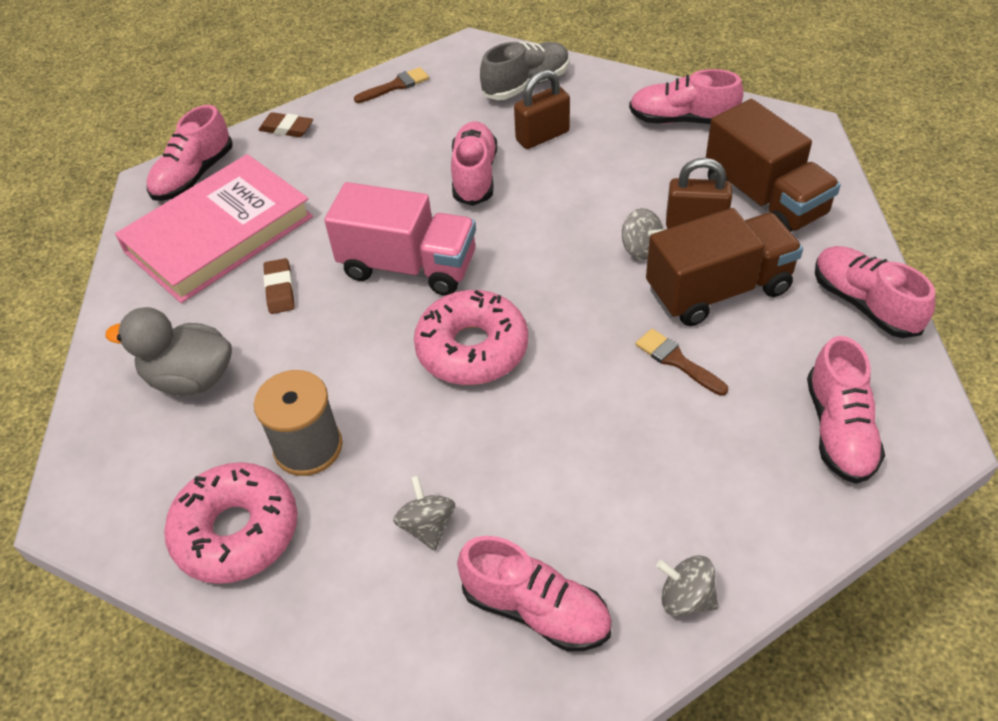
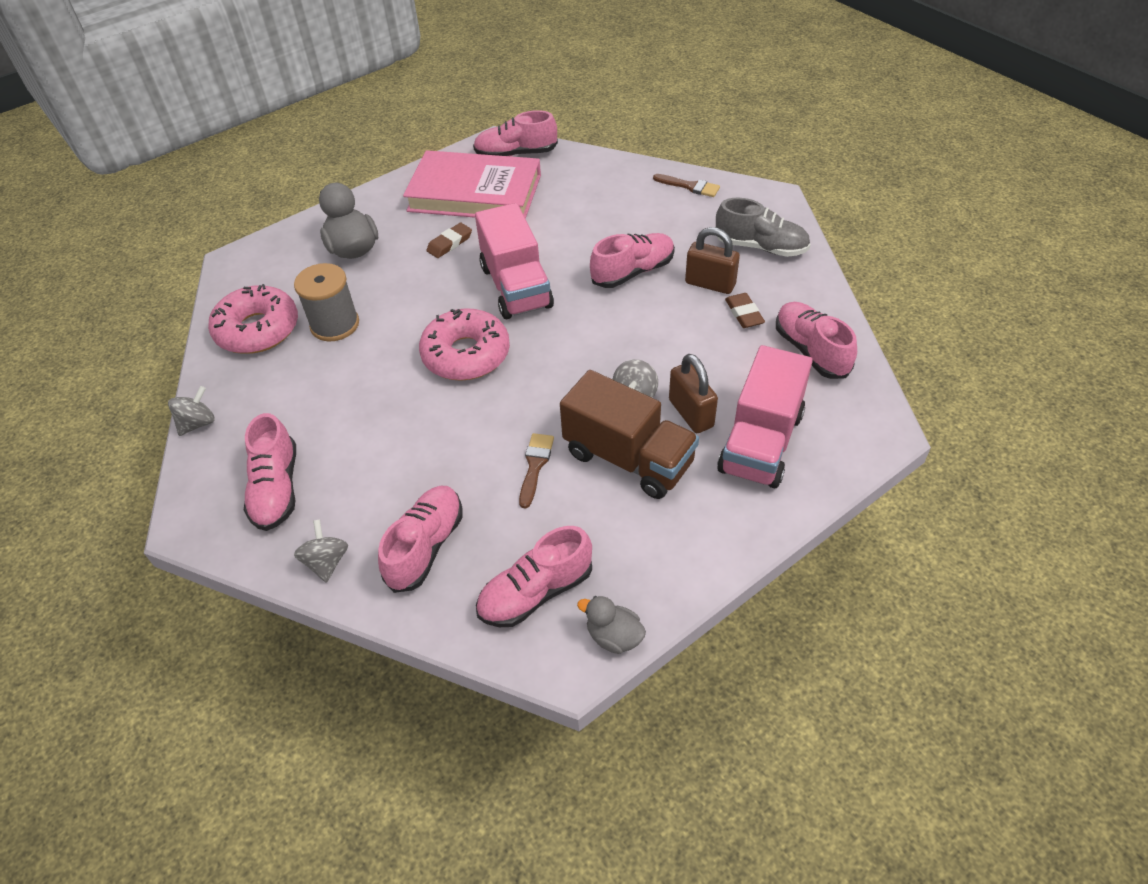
camera: 55 degrees right, 0 degrees up
(286, 128) = (596, 164): brown eraser -> brown eraser (744, 313)
(427, 526) = (309, 407): grey spinning top -> grey spinning top (198, 423)
(764, 199) = (761, 442): brown truck -> pink truck
(864, 304) = (689, 558): pink shoe -> pink shoe (426, 546)
(923, 395) = (614, 636): none -> grey duck

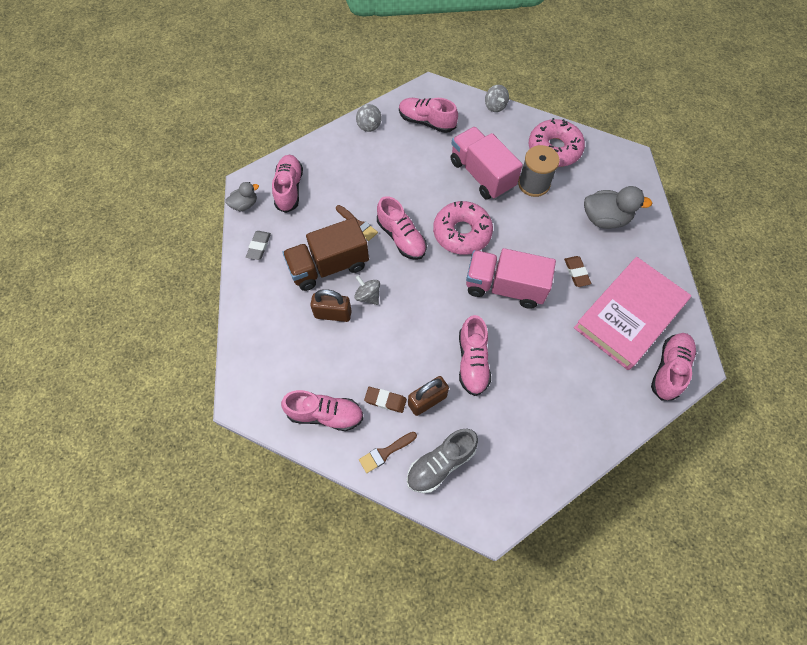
camera: 120 degrees right, 15 degrees up
(327, 562) = (369, 125): grey spinning top -> grey spinning top turned 45 degrees clockwise
(426, 546) = (347, 161): pink shoe -> pink shoe (401, 238)
(670, 561) = (259, 246): none -> grey eraser
(690, 186) = (546, 468): brown brush -> brown brush (385, 452)
(761, 442) = (286, 333): pink truck -> pink truck (481, 174)

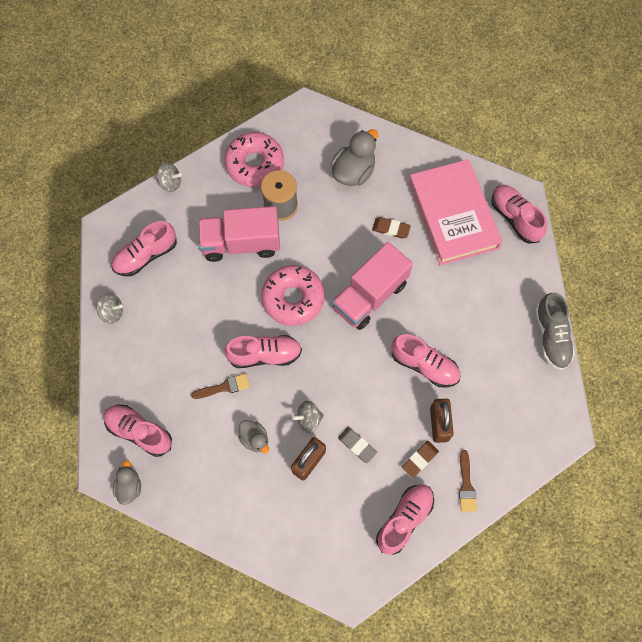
camera: 60 degrees left, 5 degrees up
(259, 246) = (190, 496): grey eraser -> grey eraser (357, 445)
(329, 266) = (255, 439): brown truck -> grey duck
(440, 464) = (499, 444): grey shoe -> grey shoe (551, 336)

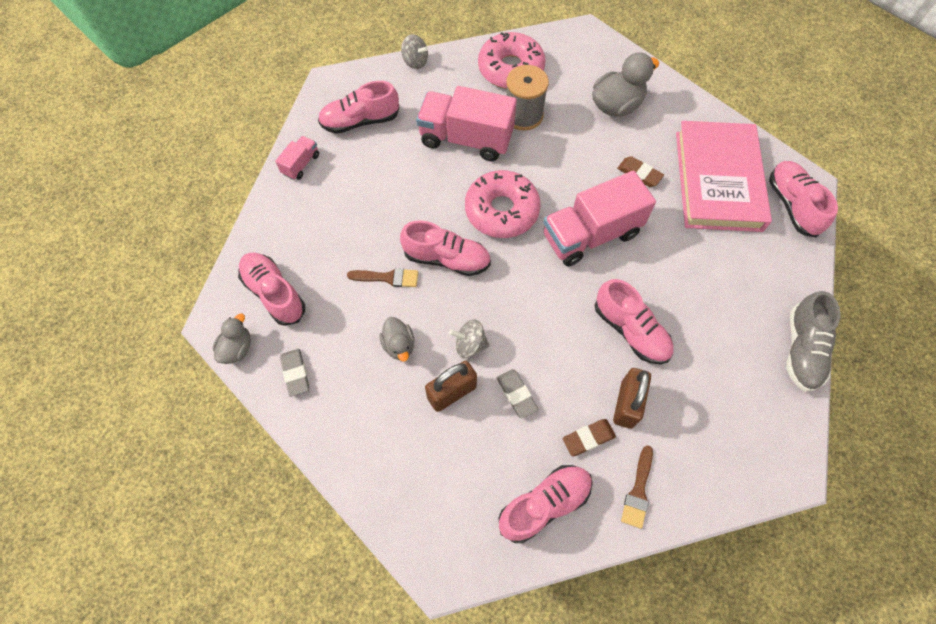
camera: 20 degrees right, 5 degrees down
(112, 312) = (301, 164): grey spinning top -> pink truck
(184, 490) = (295, 373): none -> grey eraser

